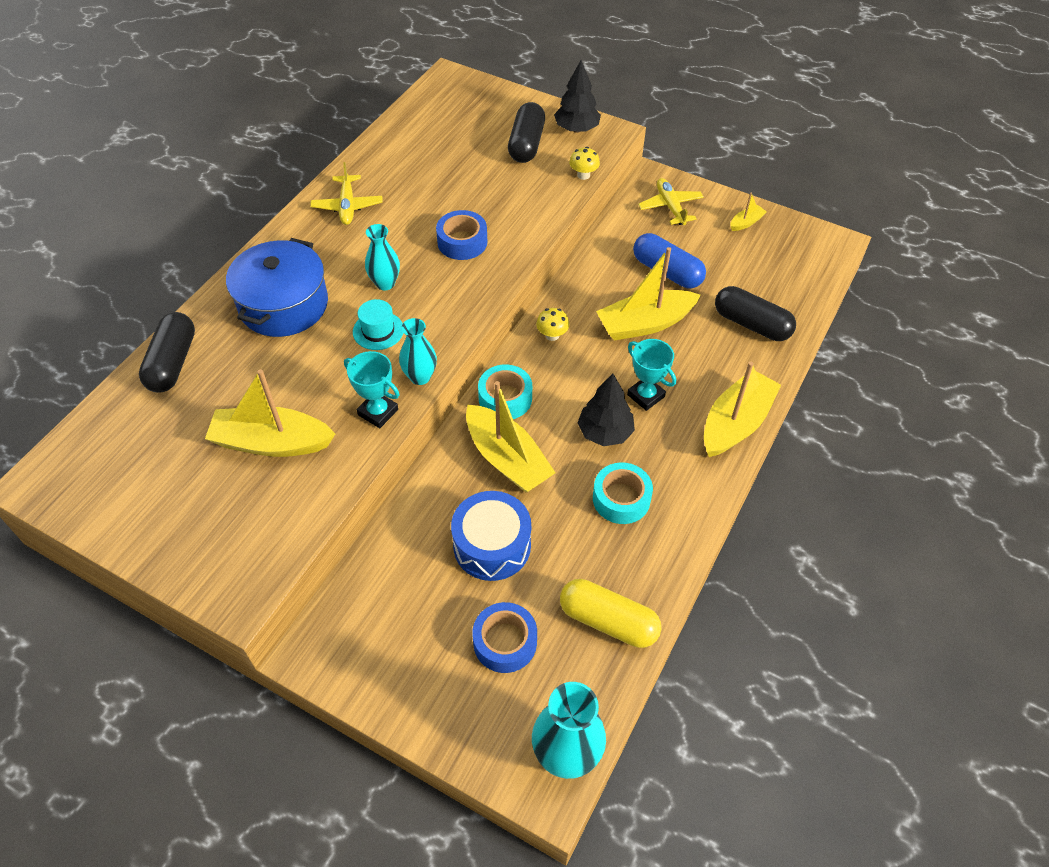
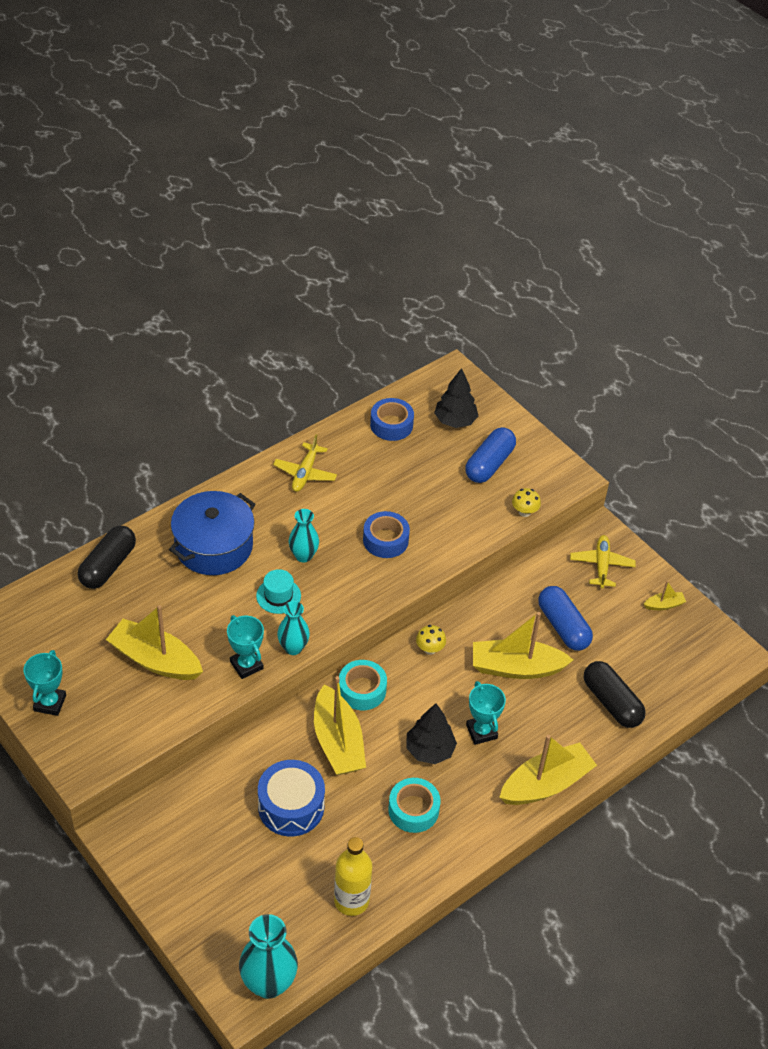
camera: 20 degrees right, 5 degrees down
(166, 535) = (50, 703): none -> turquoise trophy
(505, 642) = (264, 884): blue tape -> blue tape (391, 425)
(526, 144) = (489, 464): black capsule -> blue capsule
(576, 129) = (543, 464): black tree -> black tree (455, 421)
(608, 621) = (351, 900): yellow capsule -> yellow bottle

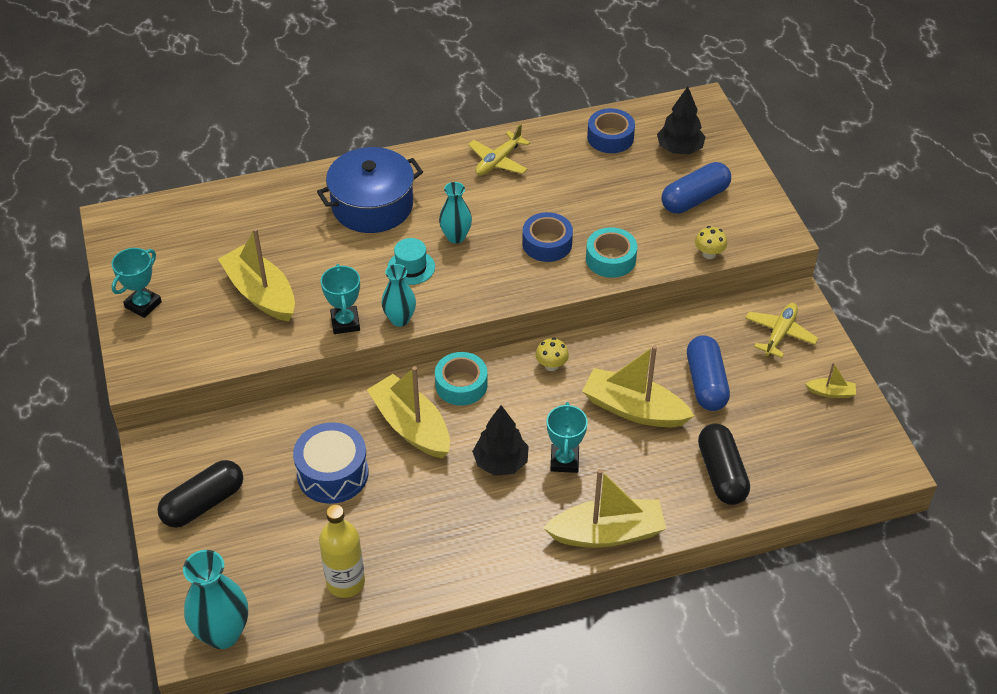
camera: 25 degrees right, 0 degrees up
(108, 566) = (263, 197): black capsule -> black capsule (203, 503)
(338, 741) = (411, 426): yellow boat -> yellow boat turned 135 degrees clockwise
(413, 810) = (454, 515): turquoise tape -> turquoise tape (610, 259)

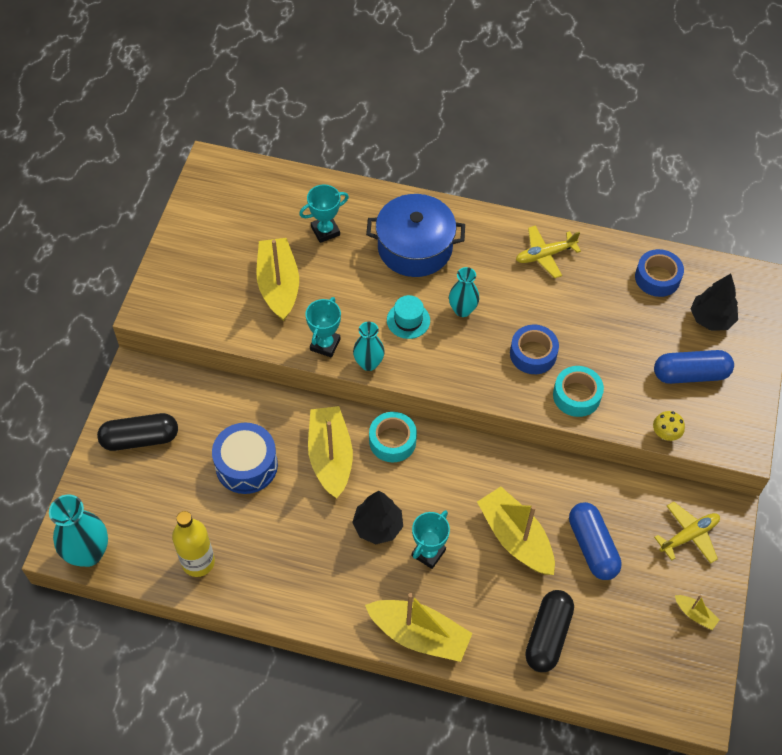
camera: 30 degrees right, 10 degrees up
(143, 304) = (187, 251): turquoise trophy -> turquoise trophy (325, 231)
(551, 365) = (475, 462): yellow mushroom -> none
(705, 383) = (592, 547): blue capsule -> blue capsule turned 45 degrees counterclockwise

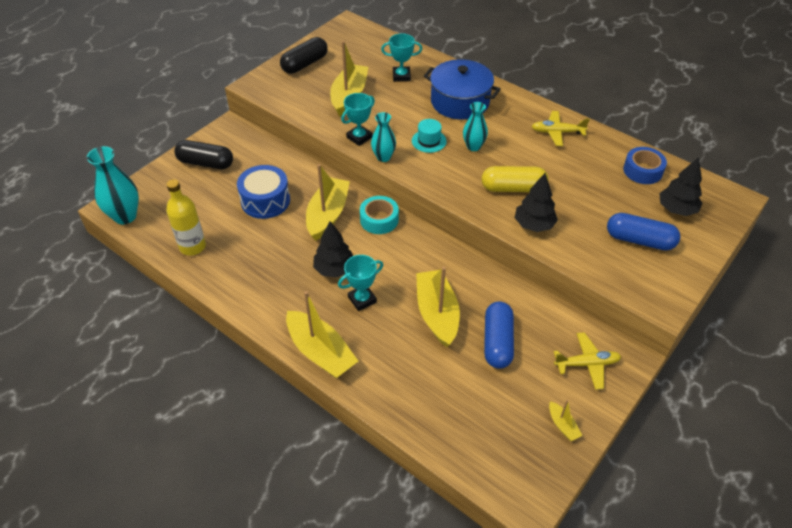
camera: 25 degrees right, 10 degrees down
(533, 354) = (513, 188): blue tape -> yellow capsule
(548, 636) = (424, 392): black capsule -> black capsule (305, 64)
(576, 395) = (534, 225): turquoise tape -> black tree
(665, 434) = (596, 273): yellow mushroom -> none

